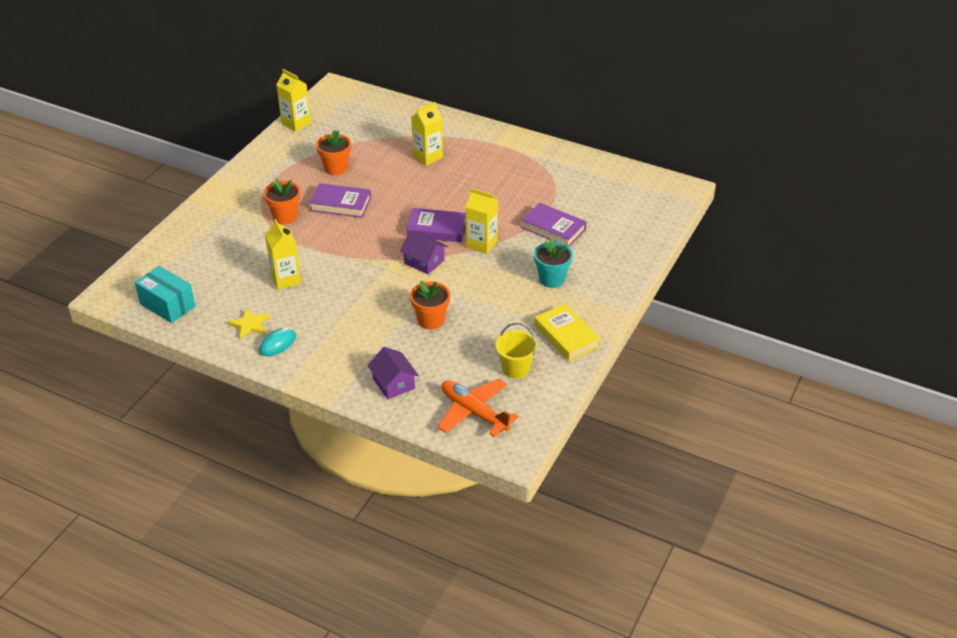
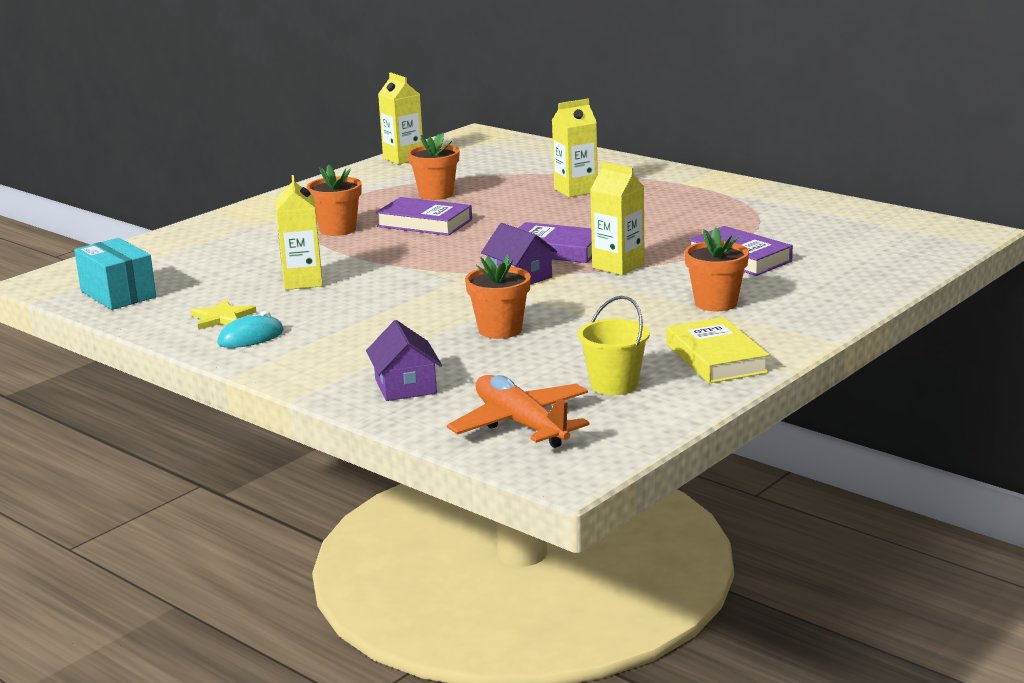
camera: 15 degrees right, 20 degrees down
(551, 279) = (716, 303): turquoise flower pot -> orange flower pot

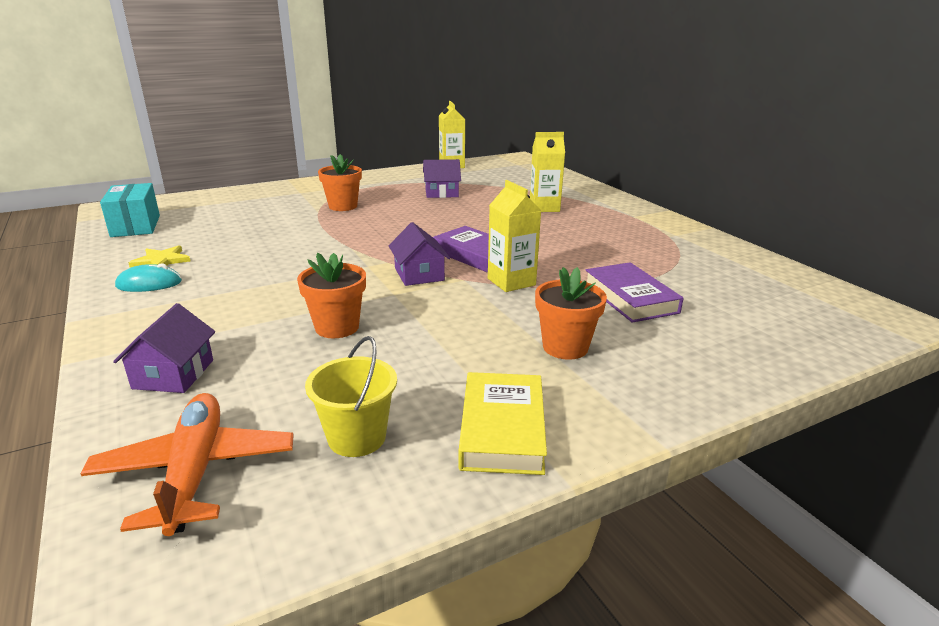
camera: 20 degrees right, 5 degrees up
(303, 281) = (260, 242): yellow carton -> none
(424, 223) = (406, 212): purple book -> none
(436, 194) = (441, 193): orange flower pot -> purple house

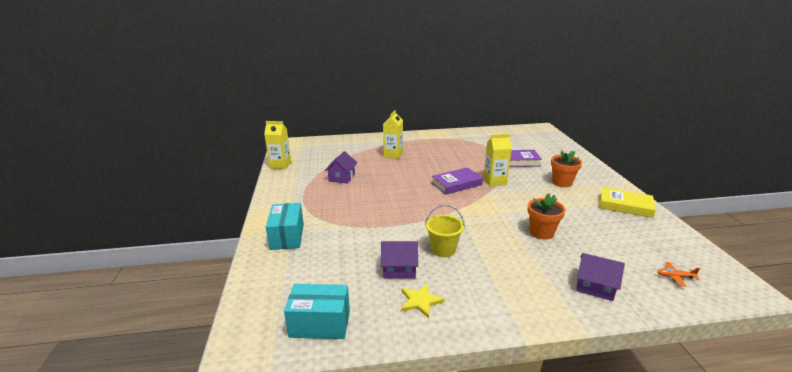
camera: 70 degrees left, 0 degrees up
(149, 284) = (466, 304): turquoise mouse -> none
(195, 472) = (675, 277): orange plane -> orange plane, size x0.43
(287, 193) = (287, 236): none -> turquoise box
(343, 206) = (343, 215): orange flower pot -> none
(357, 437) = (639, 236): yellow bucket -> yellow bucket (443, 249)
(419, 274) = (478, 202): purple house -> purple house (399, 269)

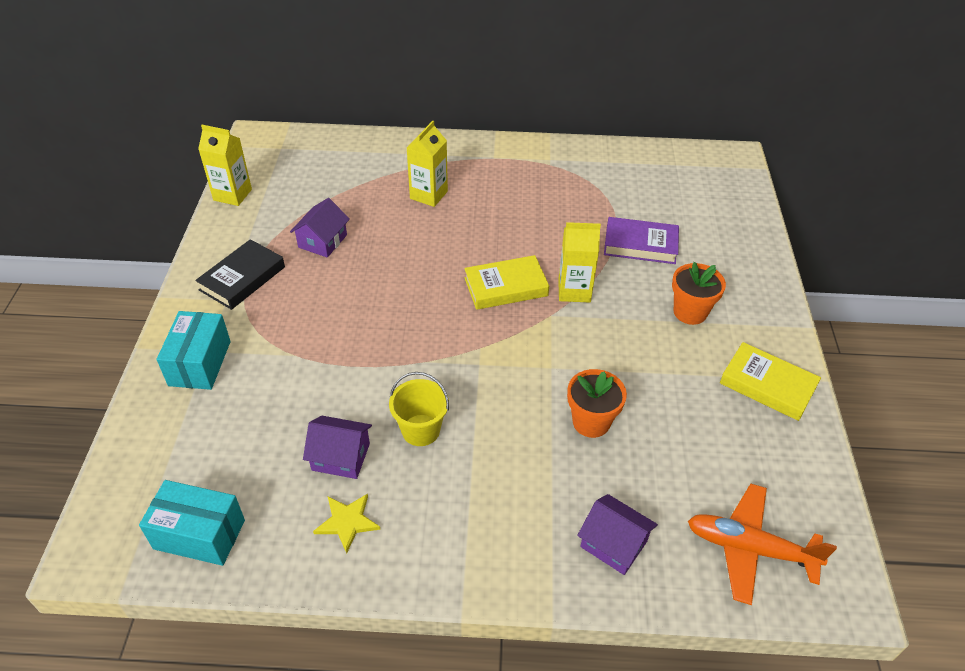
camera: 10 degrees right, 20 degrees up
(300, 197) = (242, 278): none -> black book
(456, 184) = (506, 287): purple book -> yellow book
(675, 277) = (749, 549): orange plane -> orange plane, size x2.31

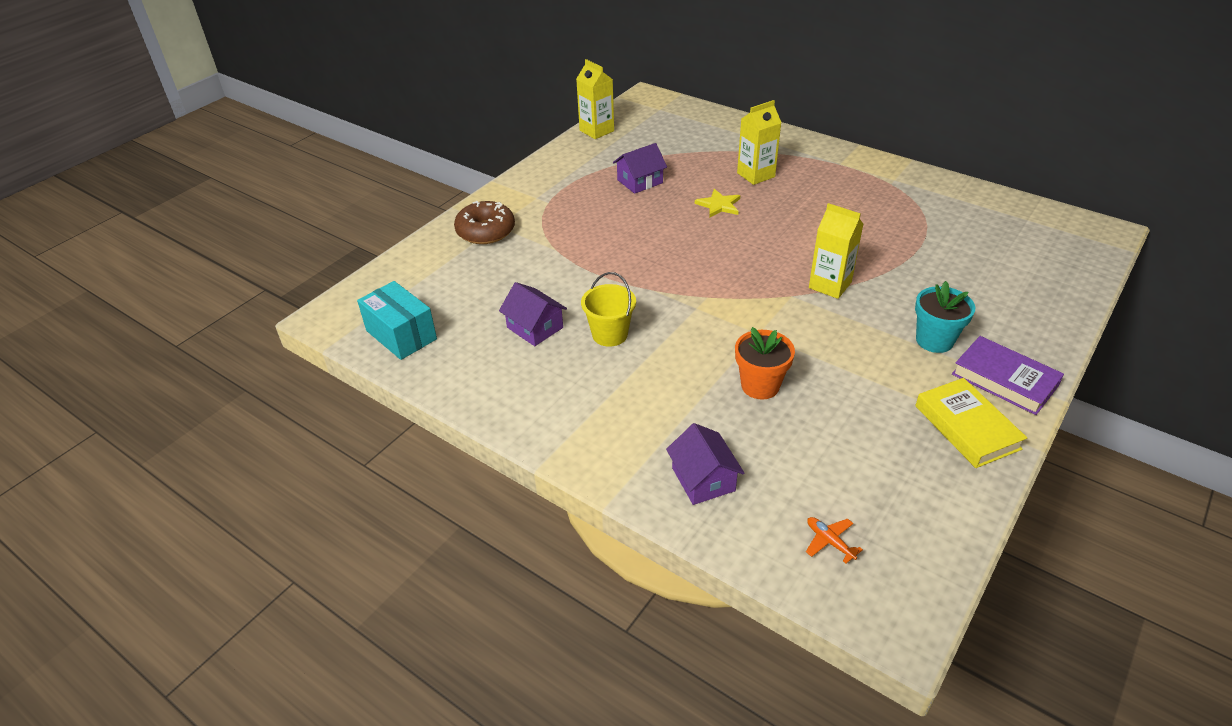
camera: 35 degrees right, 5 degrees down
(200, 363) = (486, 231): turquoise box -> brown donut
(242, 278) = (559, 187): black book -> none
(347, 522) = (505, 371): yellow star -> yellow star (719, 205)
(506, 287) = (768, 261): yellow book -> none
(640, 245) = (929, 271): purple book -> purple book (1004, 380)
(690, 312) = (934, 340): orange flower pot -> turquoise flower pot
(749, 549) = (829, 542): orange plane -> orange plane, size x0.43

